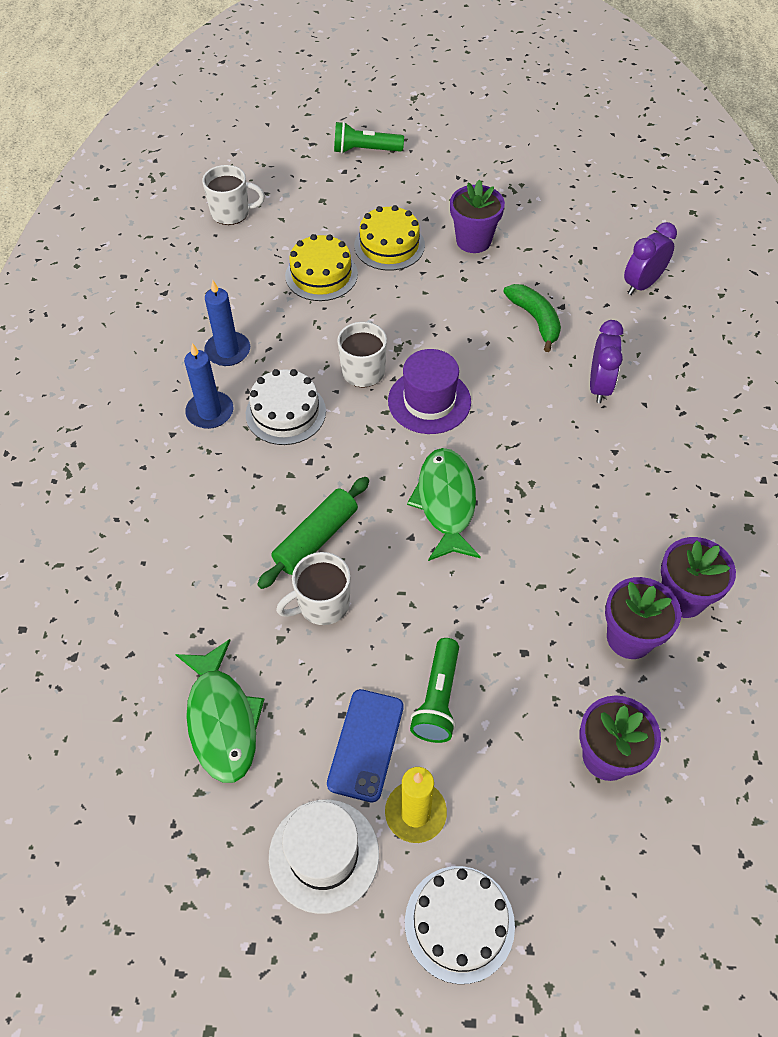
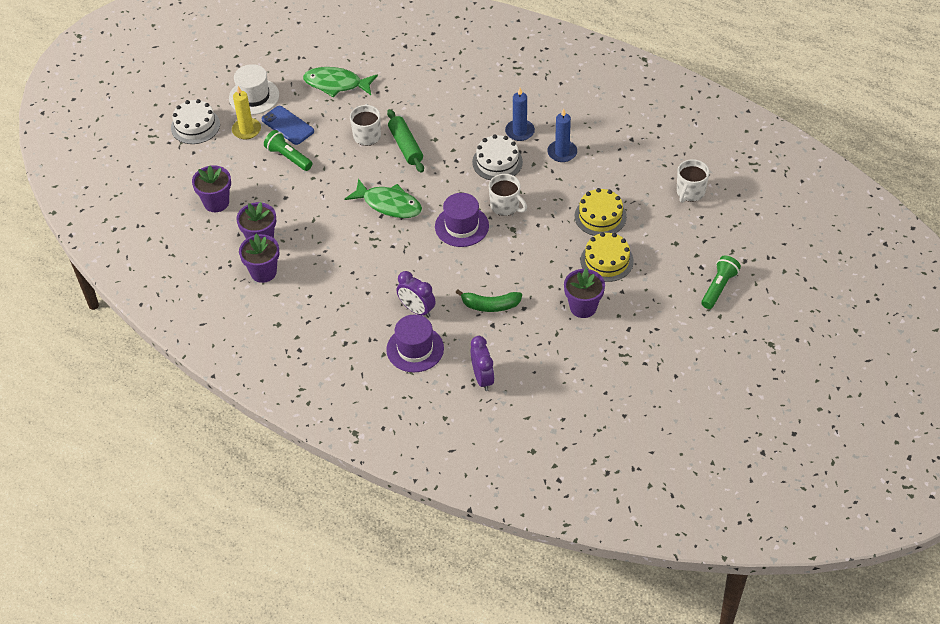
camera: 120 degrees right, 5 degrees down
(657, 361) = (415, 349): none -> purple hat

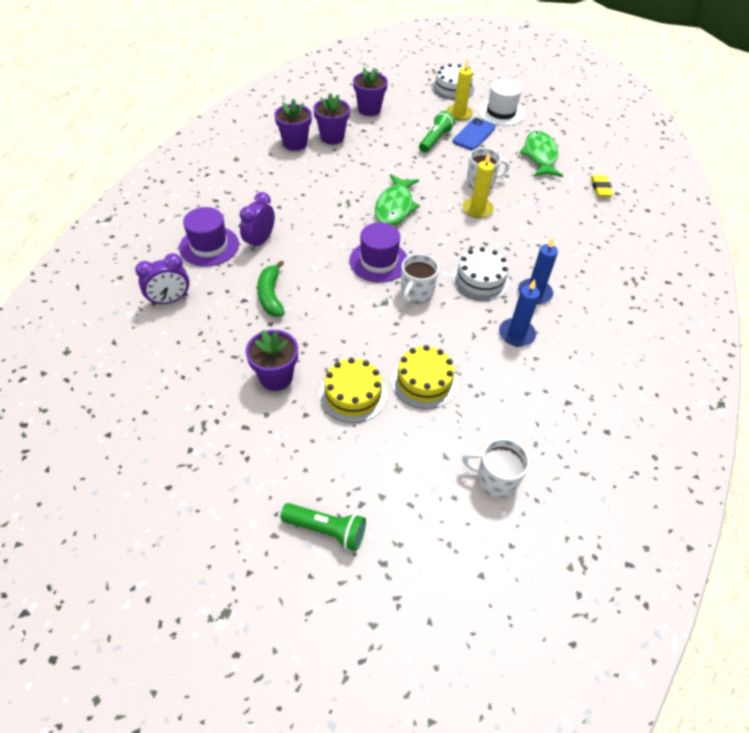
camera: 75 degrees right, 0 degrees up
(396, 55) = (600, 188): none -> yellow eraser
(405, 146) = (477, 209): green rolling pin -> yellow candle

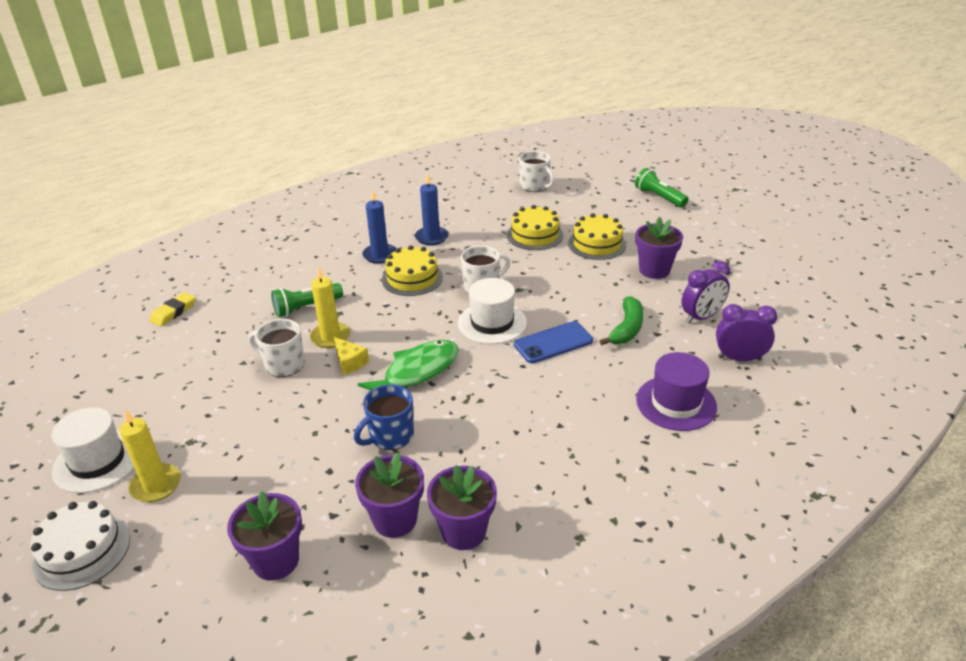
camera: 145 degrees left, 15 degrees down
(260, 241) = (610, 387): purple clock -> purple clock (701, 317)
(372, 168) = (390, 436): none -> blue mug
(379, 261) = (492, 323): purple hat -> white hat
(435, 140) = (254, 449): green flashlight -> green flashlight (306, 307)
(443, 198) = (350, 362): none -> yellow cheese
(474, 135) = (192, 436): blue phone -> blue phone (553, 343)
(480, 279) = (412, 278): white cake -> yellow cake
(540, 156) = (166, 372): green fish -> none

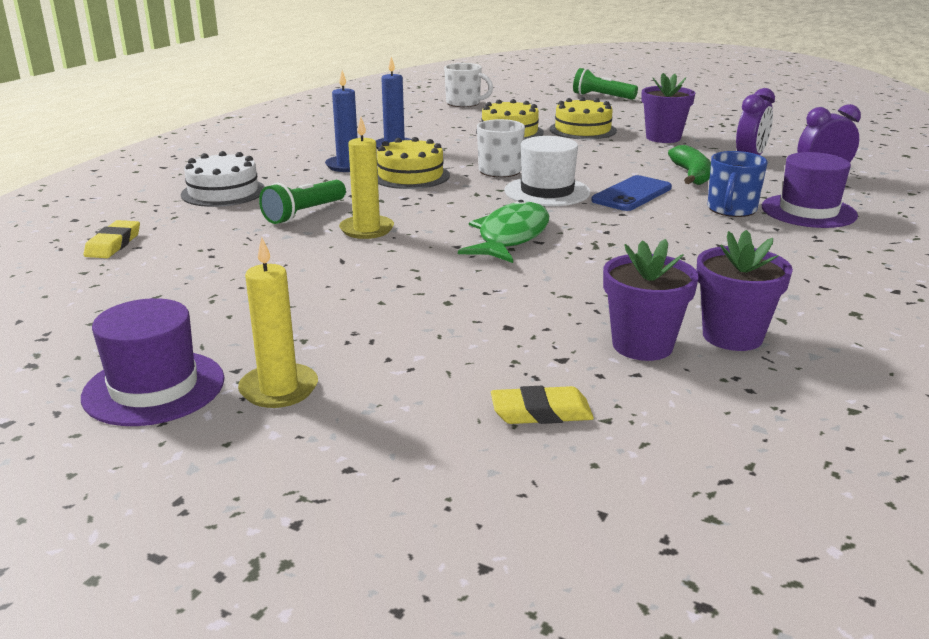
camera: 25 degrees left, 10 degrees down
(82, 551) = (236, 476): white cake -> white cake (223, 192)
(97, 461) = (154, 388): white hat -> purple hat
(276, 561) = (541, 412): purple flower pot -> yellow eraser
(283, 364) = (332, 259): white mug -> none
(350, 362) = (418, 244): yellow cheese -> none
(390, 436) = (546, 286): blue mug -> blue mug (731, 210)

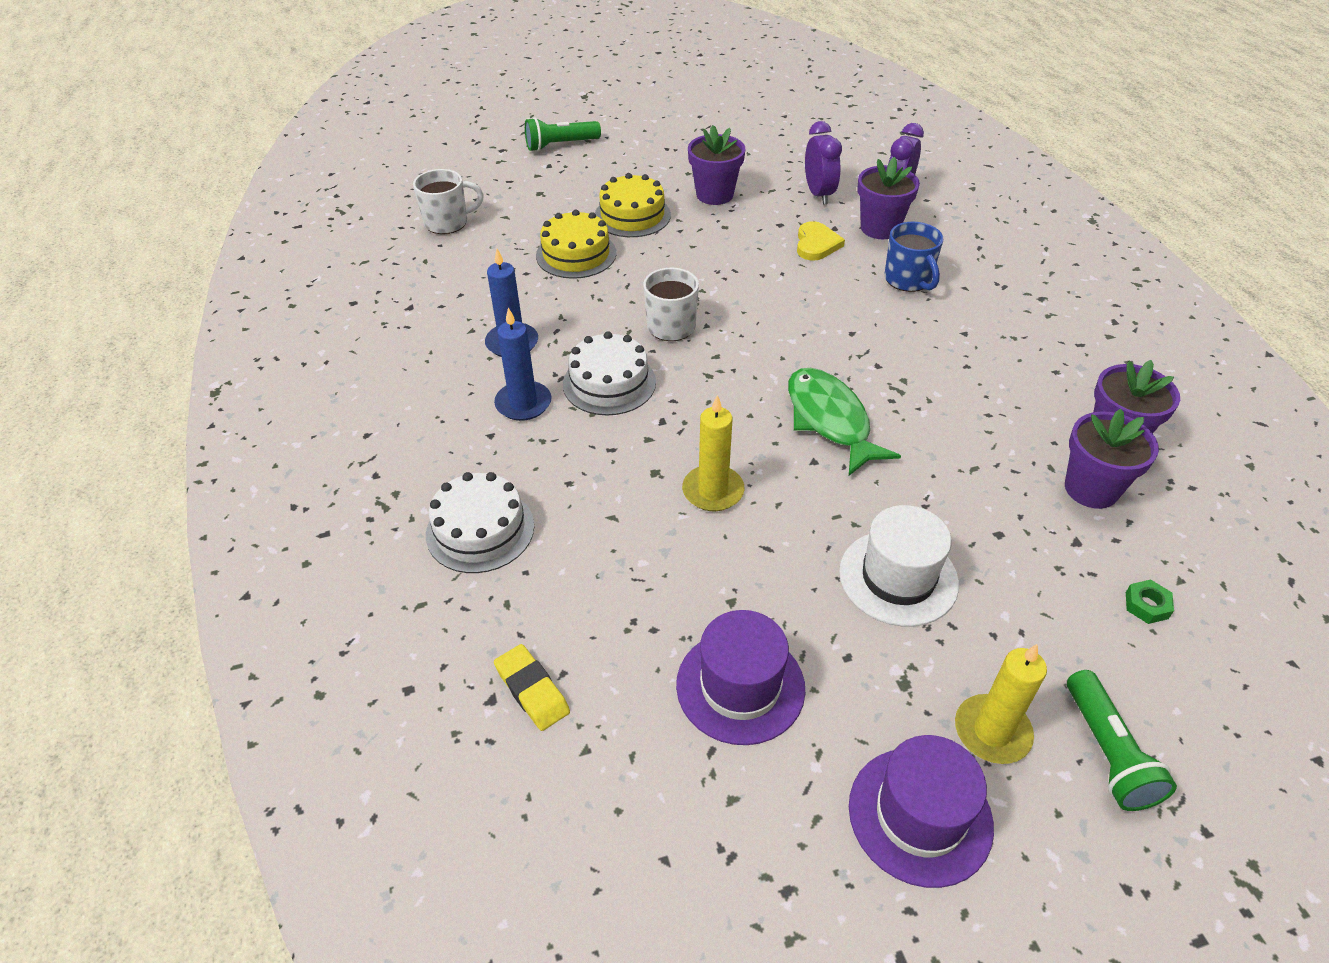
camera: 45 degrees left, 20 degrees up
(304, 214) = (620, 507): green flashlight -> green flashlight (1107, 753)
(410, 176) = (609, 383): yellow cake -> white cake
(541, 412) = (1146, 605): yellow eraser -> green nut
(547, 192) = (755, 336): white hat -> white hat (898, 577)
(632, 194) = (818, 300): blue phone -> none
(691, 175) = (816, 244): green banana -> yellow heart
(766, 184) = (880, 228): none -> purple flower pot
(808, 211) = (952, 251): purple hat -> purple hat (740, 686)

